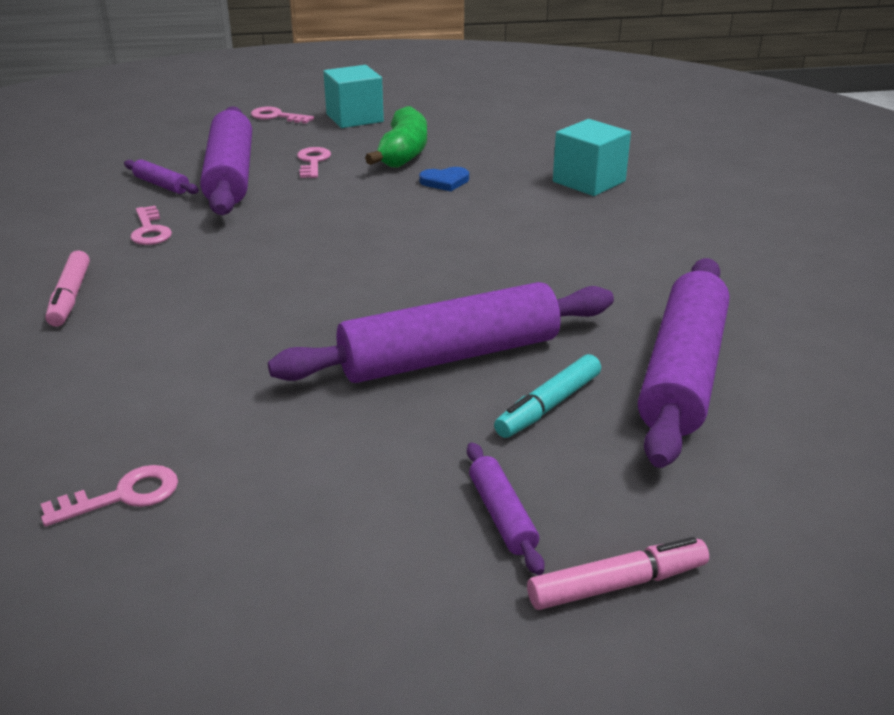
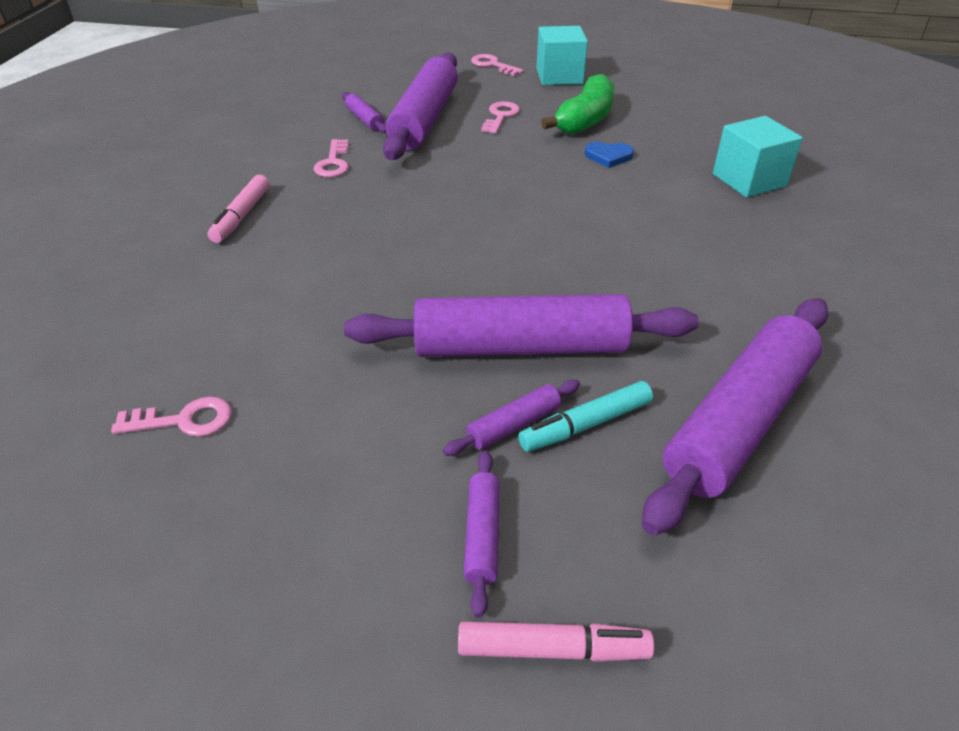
camera: 20 degrees right, 10 degrees up
(481, 421) = (514, 425): none -> purple rolling pin

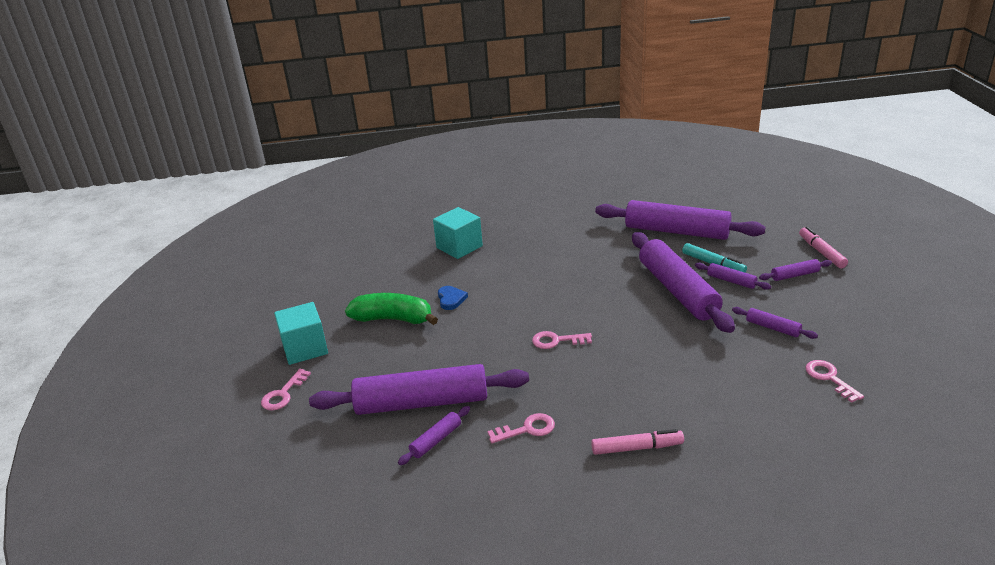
camera: 105 degrees left, 10 degrees down
(345, 415) = (772, 328): none -> purple rolling pin
(500, 116) = (401, 361): pink key -> pink key (557, 341)

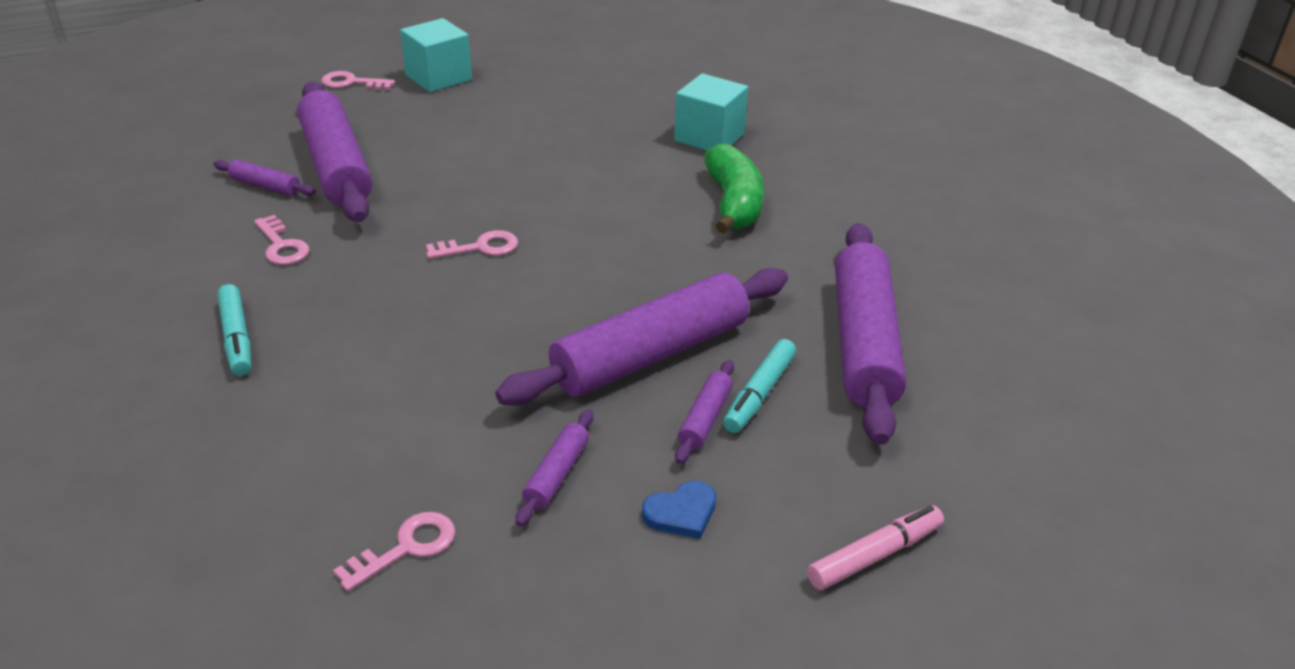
camera: 70 degrees right, 5 degrees up
(393, 319) = (510, 119): green banana -> green banana (733, 203)
(451, 299) = (567, 151): blue heart -> blue heart (681, 513)
(557, 341) = (480, 247): pink key -> pink key turned 90 degrees clockwise
(637, 448) = (237, 338): pink marker -> turquoise marker
(794, 275) = (758, 508): purple rolling pin -> none

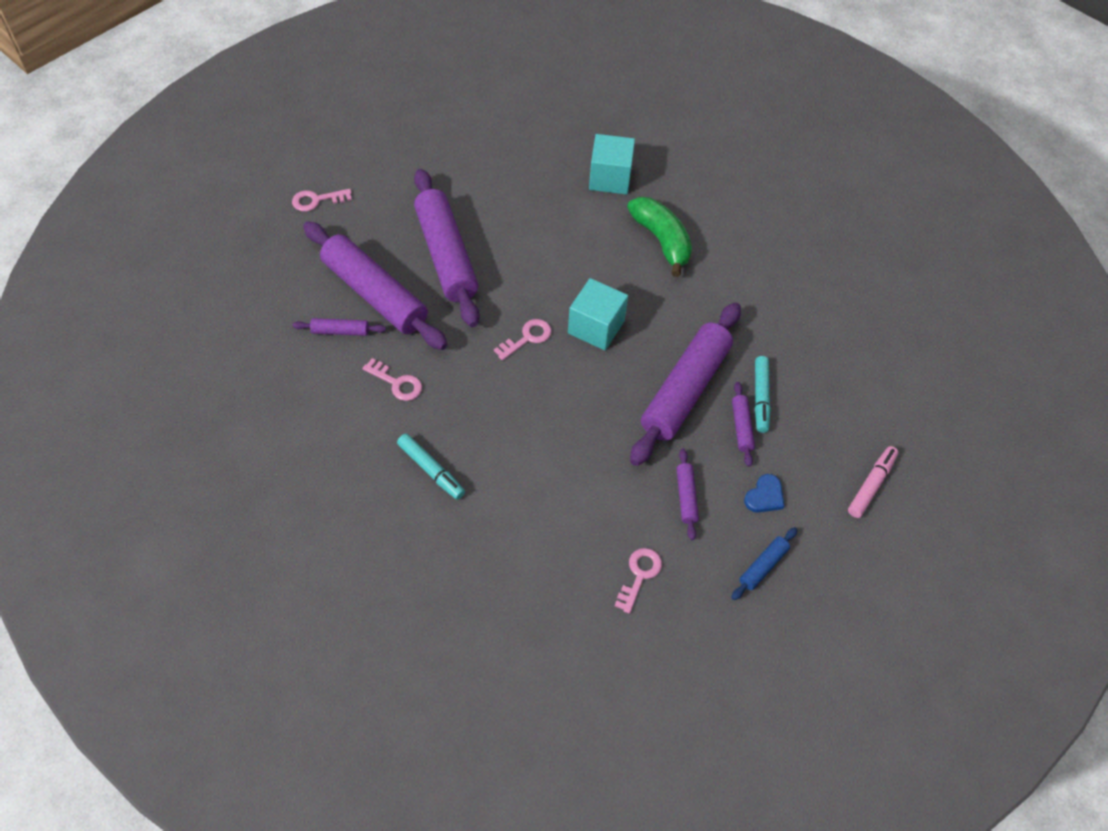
camera: 25 degrees left, 20 degrees up
(438, 77) = (378, 173): turquoise cube -> turquoise cube (596, 327)
(612, 605) = (763, 566): none -> blue rolling pin
(863, 343) = (797, 337): purple rolling pin -> purple rolling pin (446, 255)

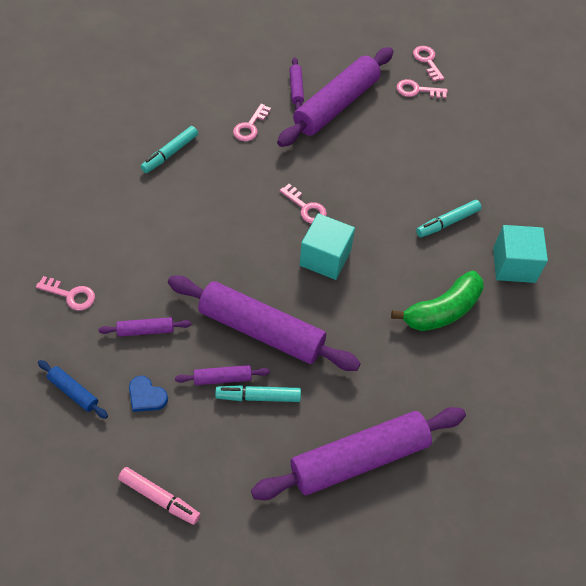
camera: 85 degrees right, 0 degrees up
(363, 216) = (417, 90): none -> pink key
(446, 255) = (386, 147): purple rolling pin -> purple rolling pin (359, 459)
(555, 219) = (447, 222): none -> turquoise marker

